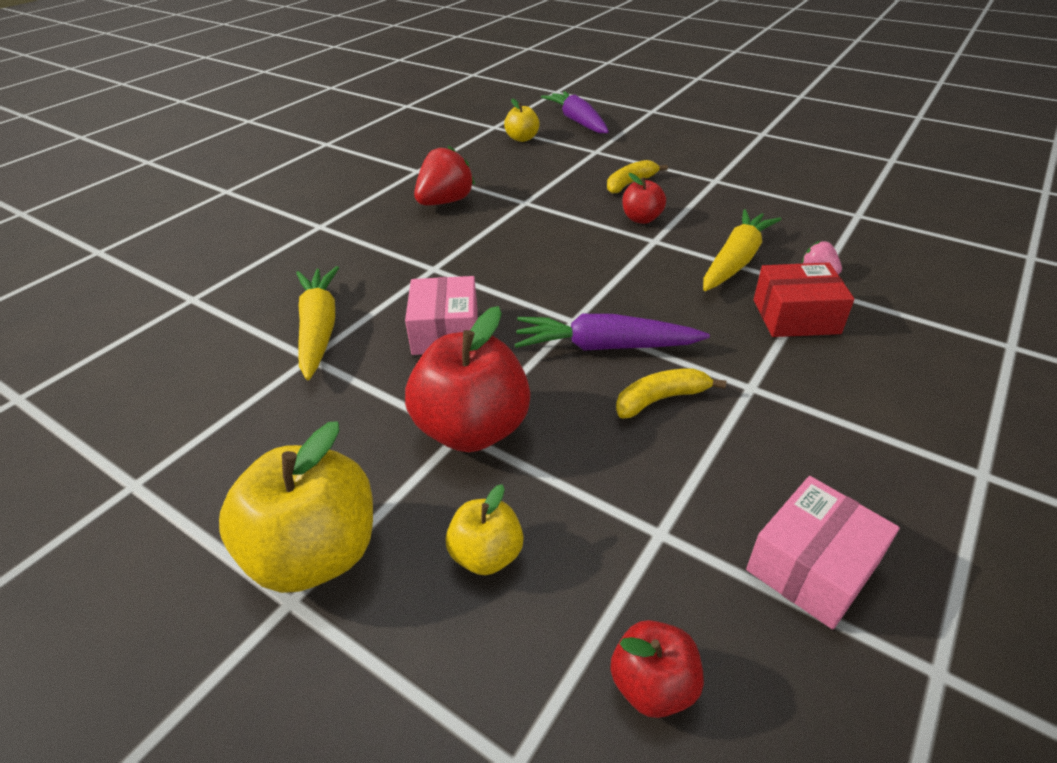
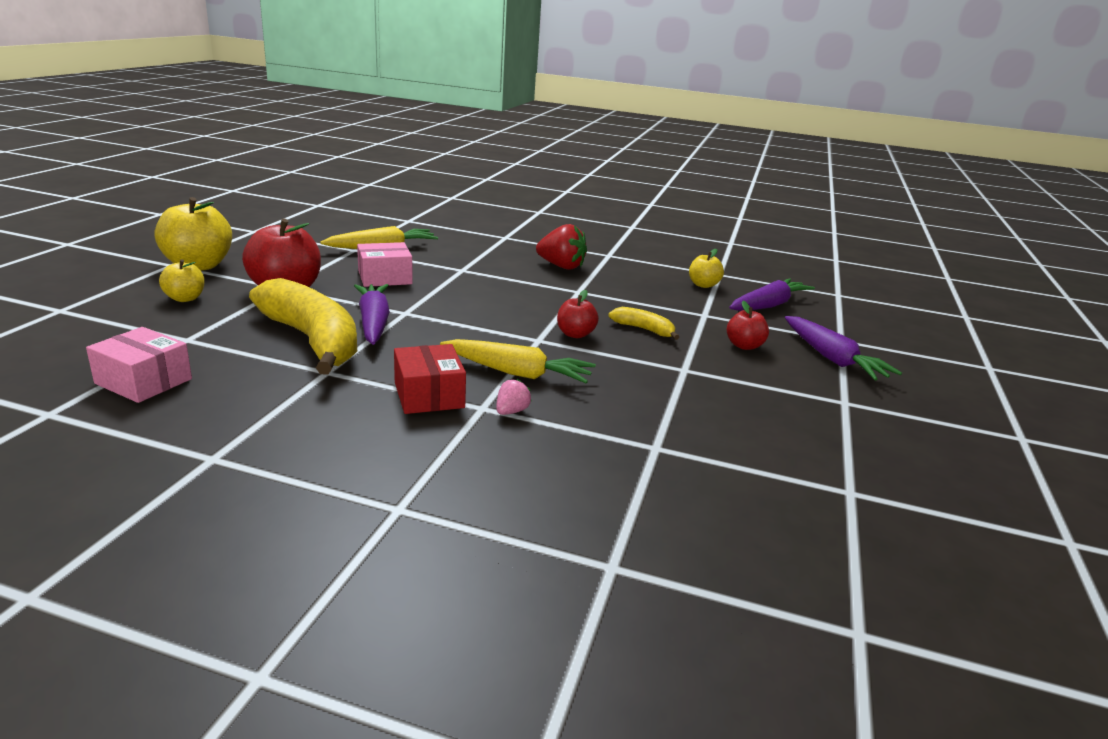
camera: 70 degrees right, 15 degrees down
(653, 684) = (85, 336): red apple -> red apple (744, 346)
(660, 399) = (312, 340): yellow banana -> yellow banana, size x2.24
(688, 121) = (832, 358): none -> purple carrot

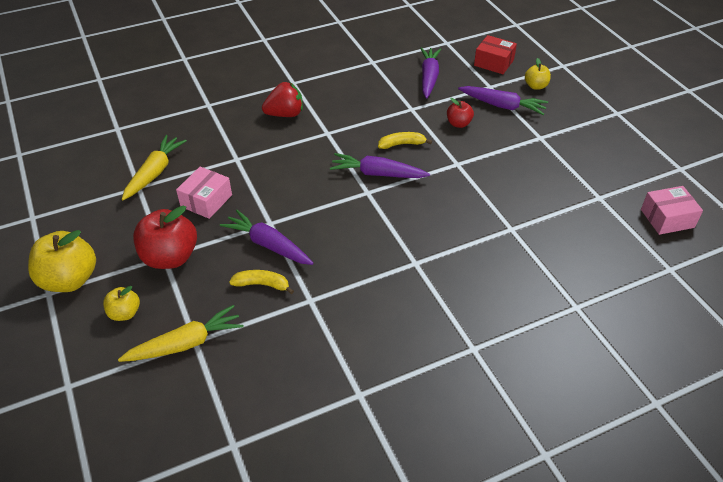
camera: 40 degrees left, 20 degrees up
(144, 381) = (235, 386): pink box -> pink box (667, 218)
(312, 340) = (262, 284): yellow banana -> yellow banana, size x0.45
(429, 395) = (381, 275): red box -> red box (494, 63)
(511, 411) = (430, 255): pink strawberry -> none
(517, 373) = (395, 226): yellow carrot -> yellow carrot (186, 343)
(575, 334) = (377, 174): red apple -> purple carrot
(703, 285) = (378, 79): yellow apple -> yellow apple (535, 86)

